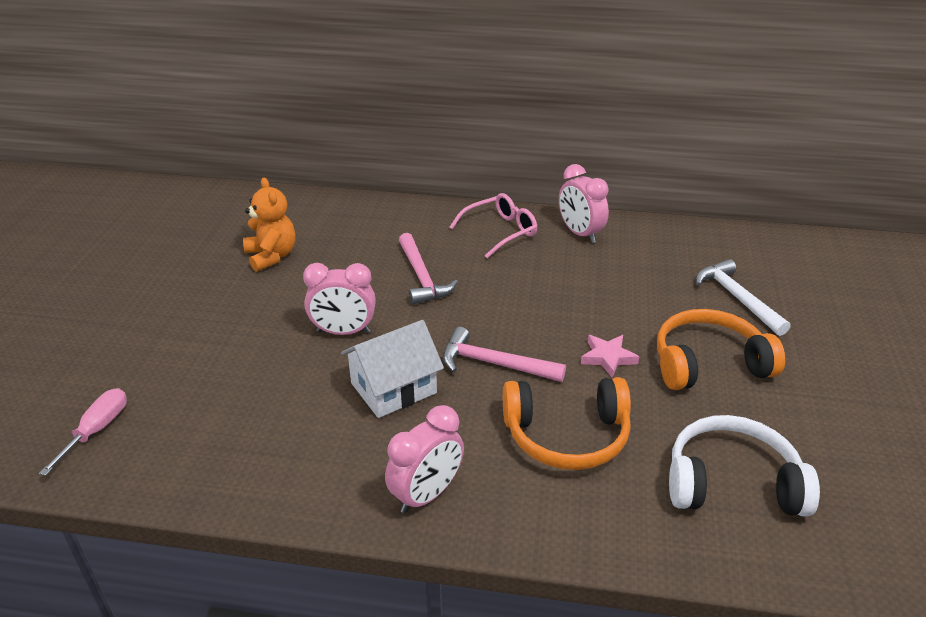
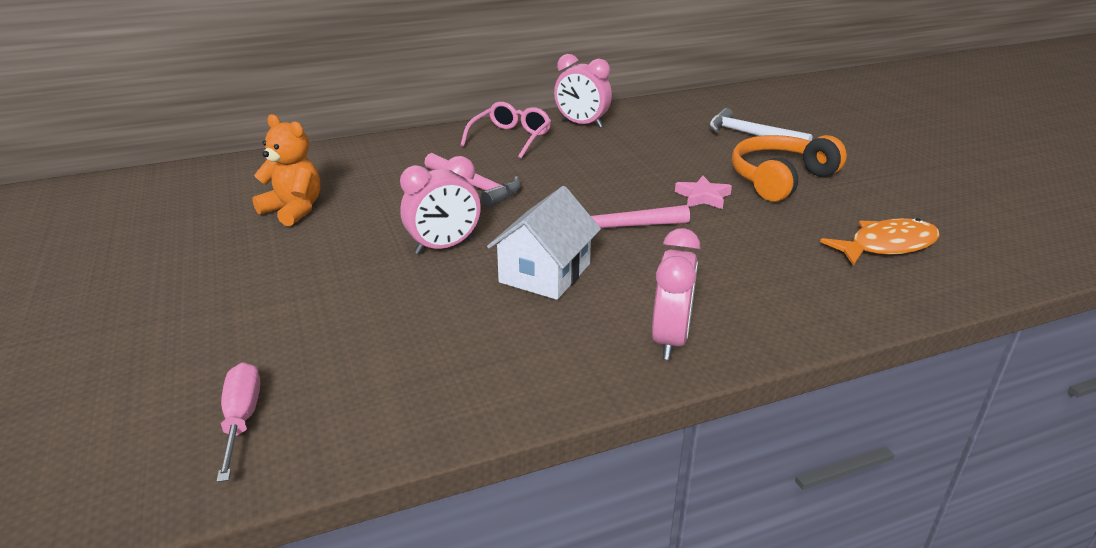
camera: 30 degrees left, 5 degrees down
(567, 435) = (734, 257): orange headphones -> none
(732, 483) = (887, 246): white headphones -> orange fish

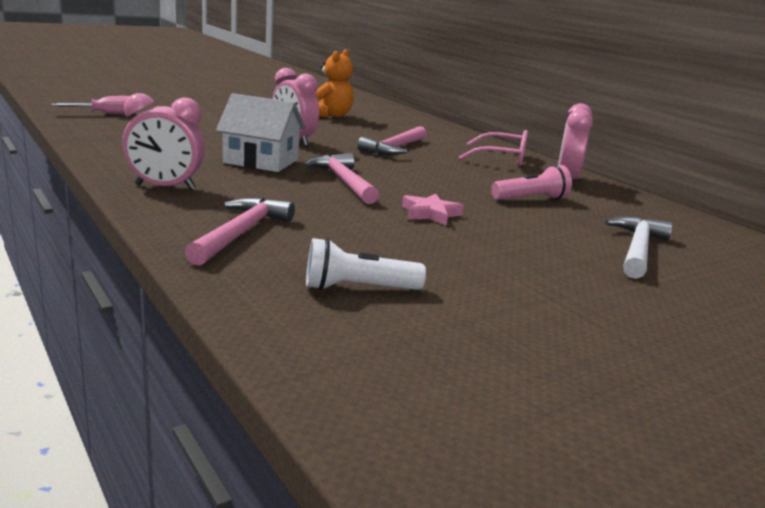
camera: 75 degrees right, 10 degrees down
(644, 149) = (531, 199): none -> pink flashlight
(780, 179) = (510, 252): orange headphones -> none
(797, 292) = (241, 233): none -> pink hammer
(887, 246) = (358, 288): orange fish -> white flashlight

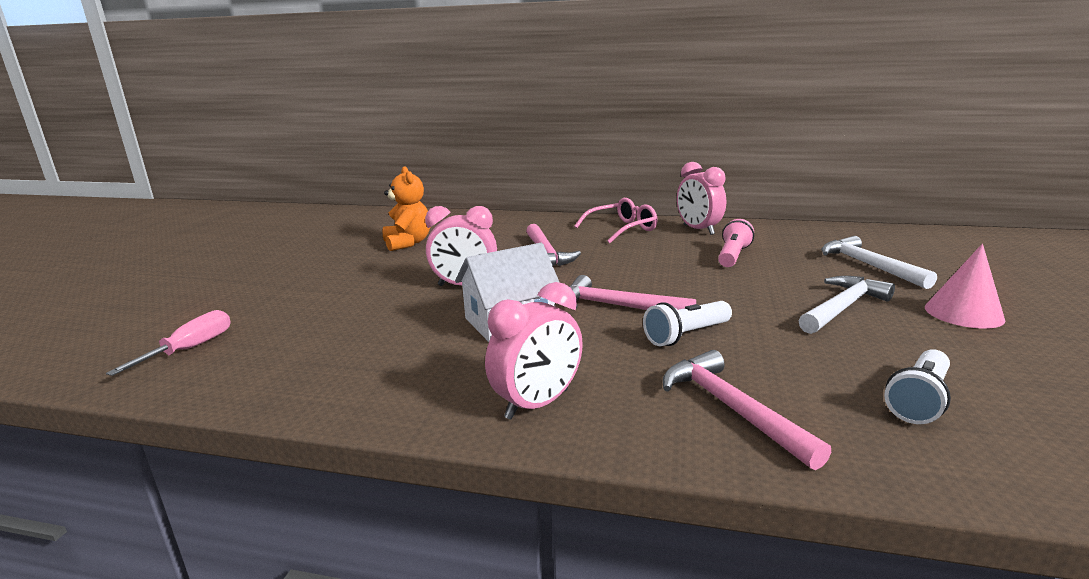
camera: 40 degrees left, 0 degrees up
(333, 206) = (686, 335): none -> white flashlight
(430, 214) = (740, 303): pink star -> none
(499, 248) = (842, 307): none -> white hammer
(597, 297) = (963, 313): none -> pink cone

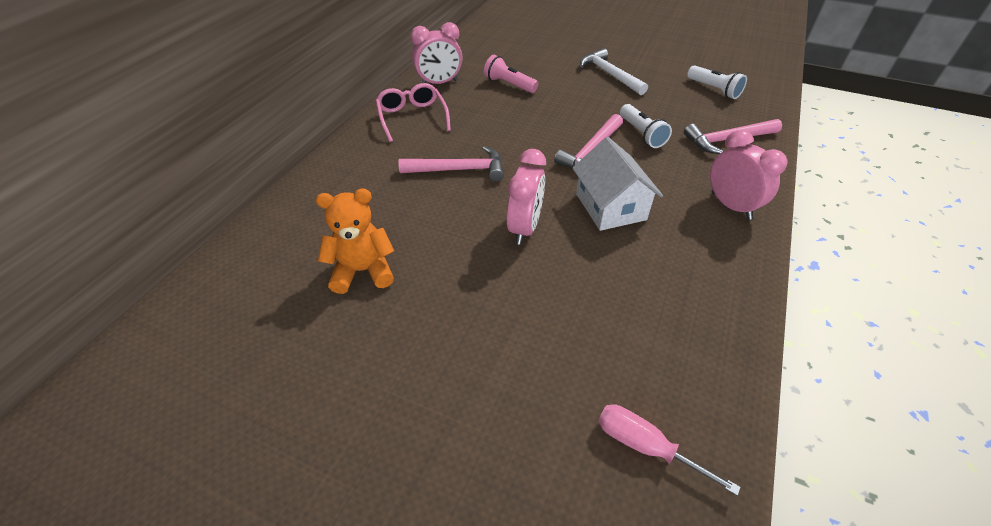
camera: 80 degrees left, 25 degrees up
(868, 265) = (547, 46): white hammer -> none
(963, 313) = (623, 47): pink cone -> none

